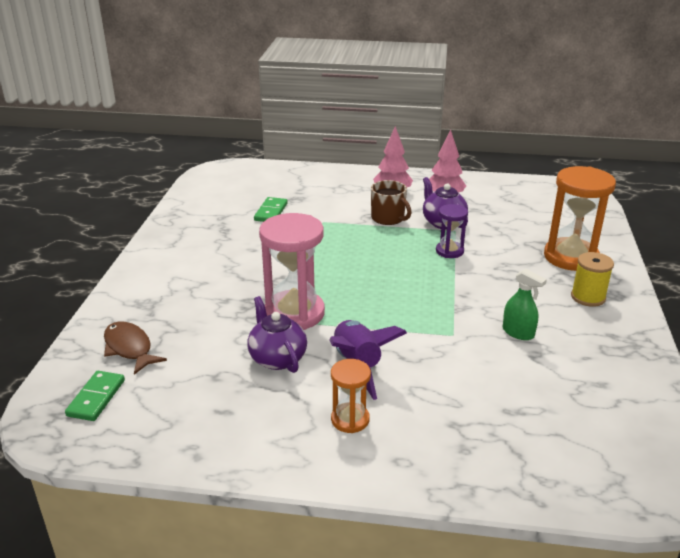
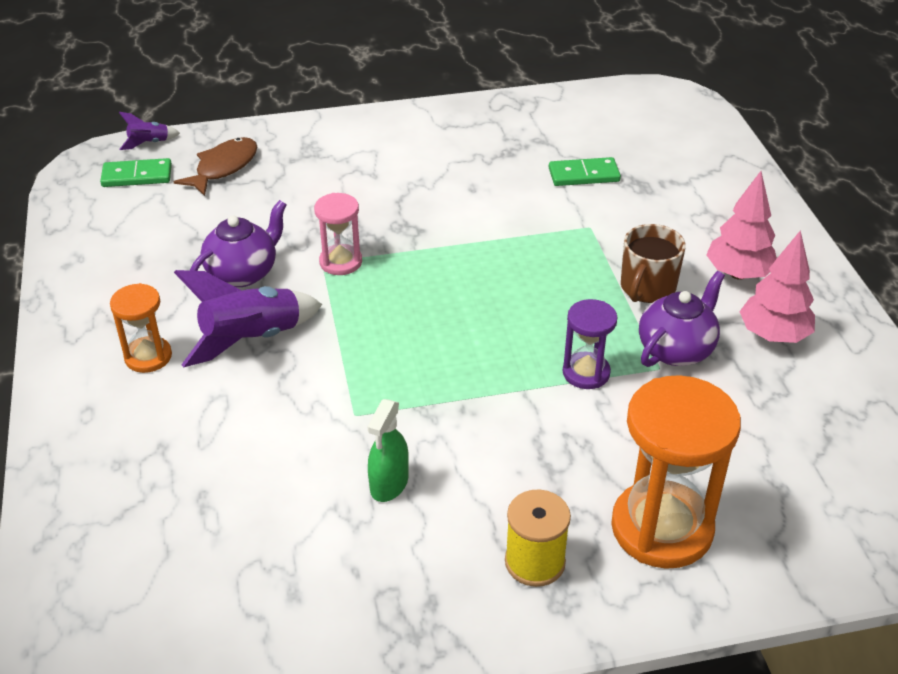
camera: 70 degrees right, 10 degrees up
(51, 385) = (149, 143): none -> purple rocket
(294, 313) = (340, 262): pink hourglass -> pink hourglass, size x0.53

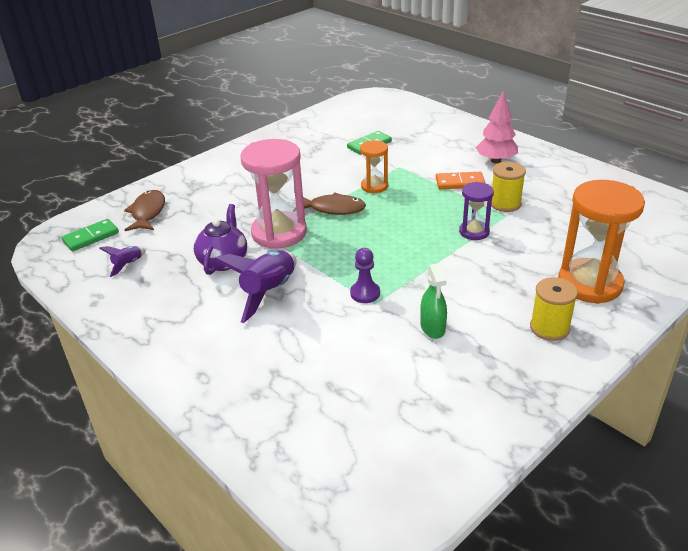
camera: 30 degrees left, 5 degrees down
(148, 357) = (210, 329): orange hourglass -> orange hourglass (374, 186)
(149, 143) = (80, 217): purple rocket -> purple rocket (128, 265)
(340, 262) = (279, 233): pink hourglass -> pink hourglass, size x1.88
(357, 395) = (365, 293): none -> purple pawn
(439, 255) = (333, 209): none -> brown fish
(647, 288) = (460, 183): brown mug -> orange domino
(676, 349) = (505, 204): purple teapot -> yellow spool
(773, 335) = (542, 180): pink tree -> none

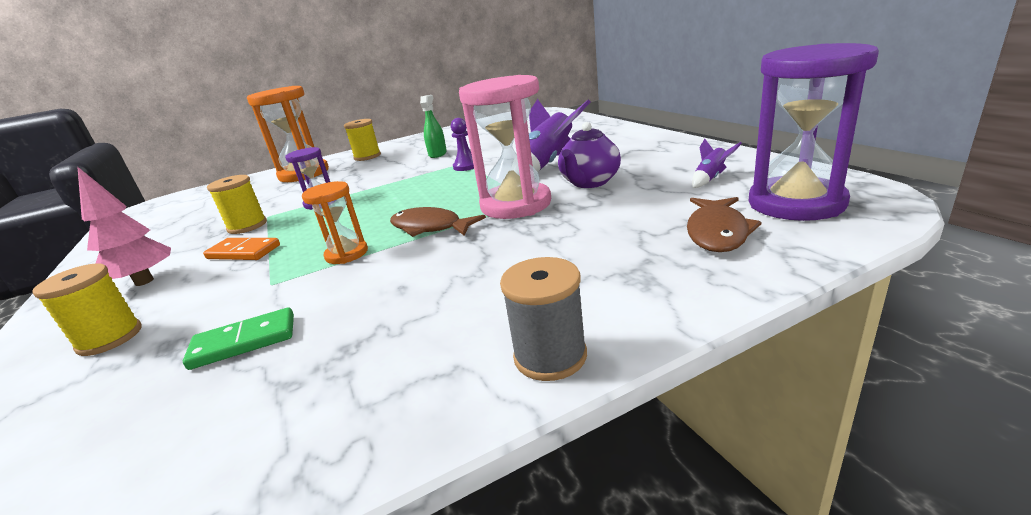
camera: 160 degrees left, 10 degrees down
(91, 237) = (796, 203): green domino -> purple hourglass
(231, 154) = (550, 356): none -> grey spool
(446, 138) = (110, 338): none -> yellow spool

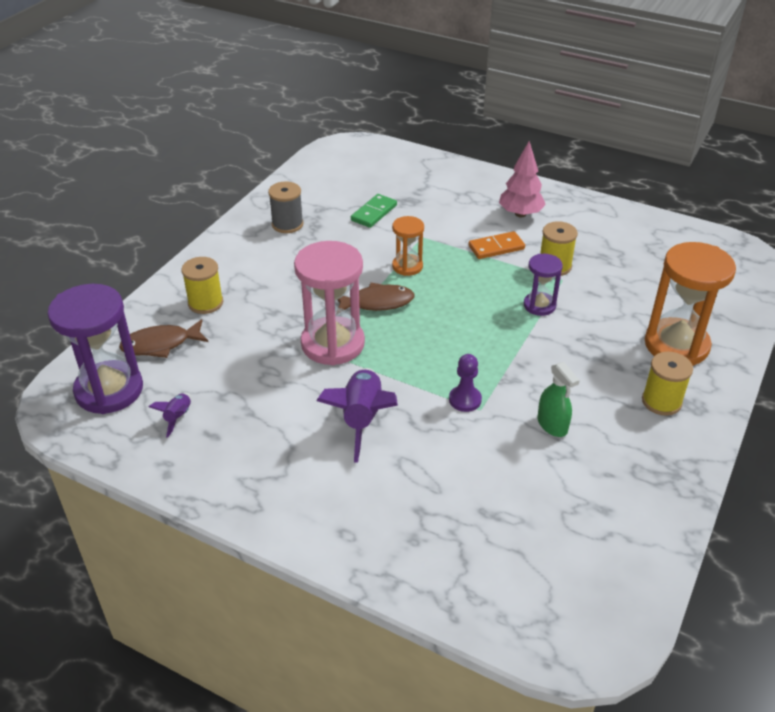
camera: 140 degrees right, 15 degrees up
(110, 338) = (454, 193): yellow spool -> yellow spool (205, 303)
(550, 356) = (217, 249): grey spool -> grey spool (287, 224)
(589, 182) = (289, 391): purple teapot -> none
(717, 232) = (160, 344): brown fish -> brown fish turned 90 degrees counterclockwise

